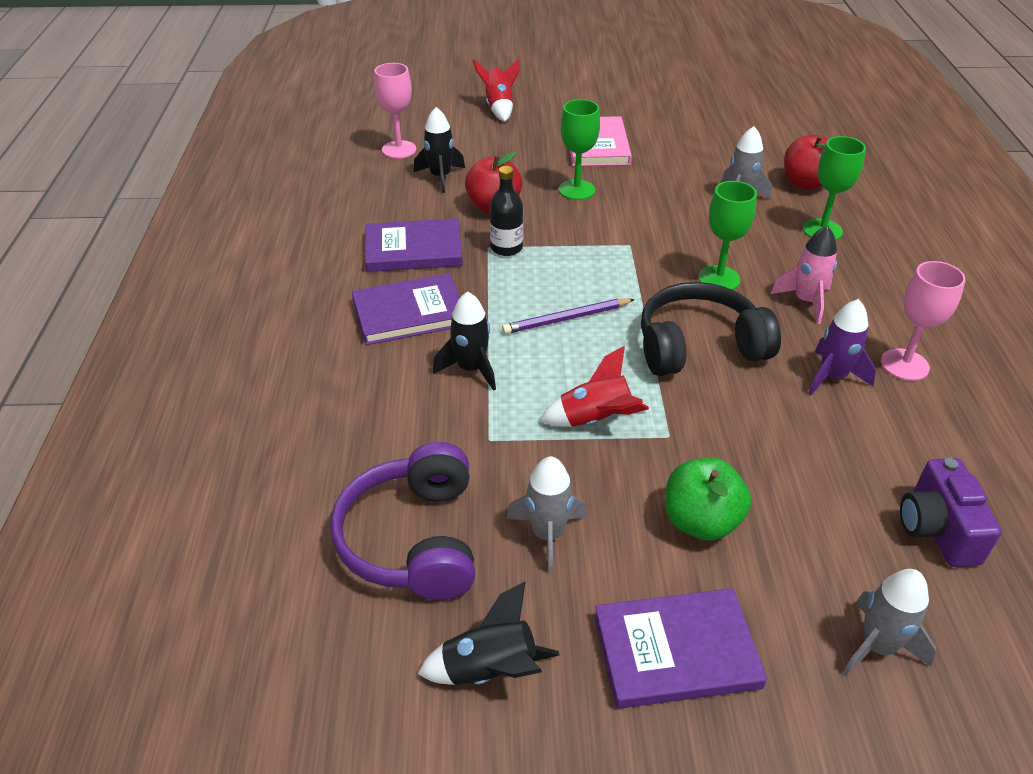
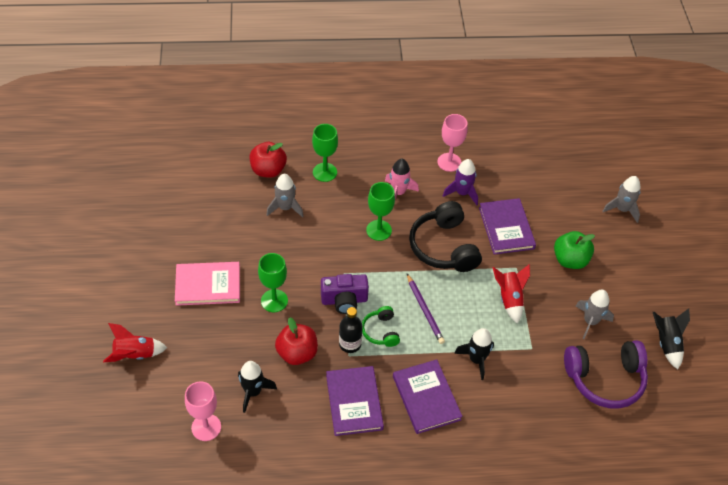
camera: 95 degrees left, 10 degrees up
(527, 275) = (381, 331): none -> green headphones
(676, 651) = (640, 276): purple book -> purple book (506, 228)
(937, 529) = (557, 176): purple camera -> purple camera (344, 300)

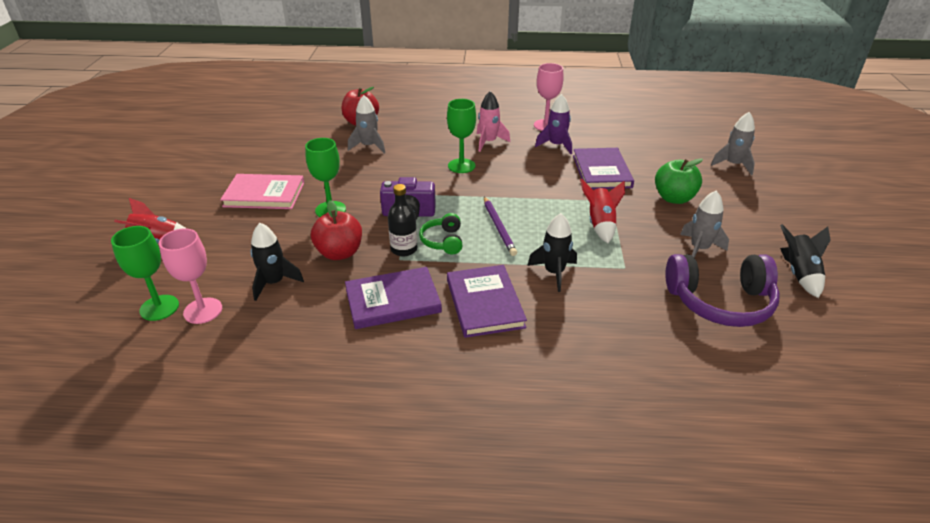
camera: 10 degrees right, 15 degrees down
(325, 172) = (417, 126): green goblet -> green goblet (159, 308)
(354, 402) = (393, 301): purple book -> purple book turned 75 degrees clockwise
(443, 247) = (530, 181): black headphones -> none

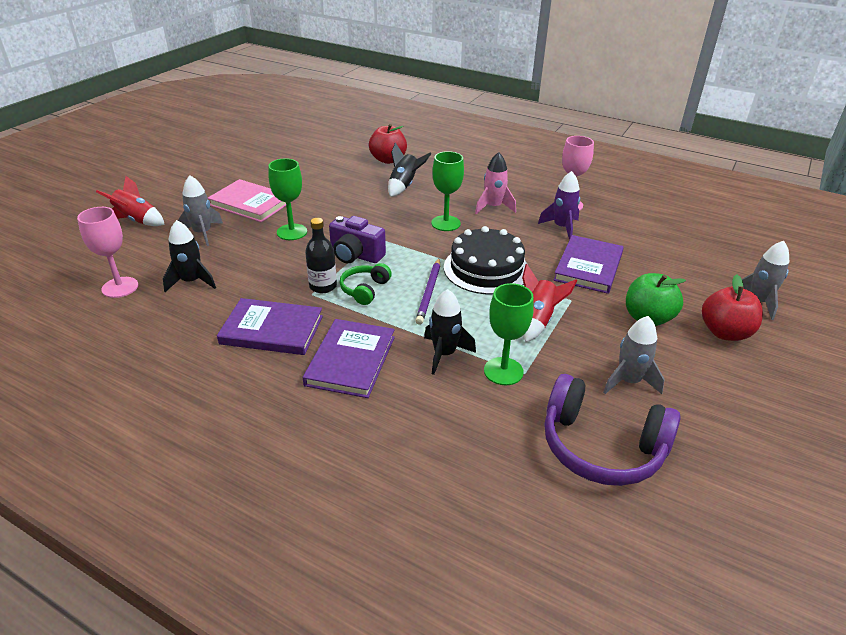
camera: 25 degrees right, 0 degrees up
(159, 308) = (92, 274): green goblet -> green goblet (503, 371)
(339, 253) = (266, 272): red apple -> red apple (724, 332)
(369, 146) = (375, 183): grey rocket -> grey rocket (203, 233)
(527, 195) = (486, 269): none -> black cake
(799, 274) = (732, 451): black rocket -> black rocket (404, 186)

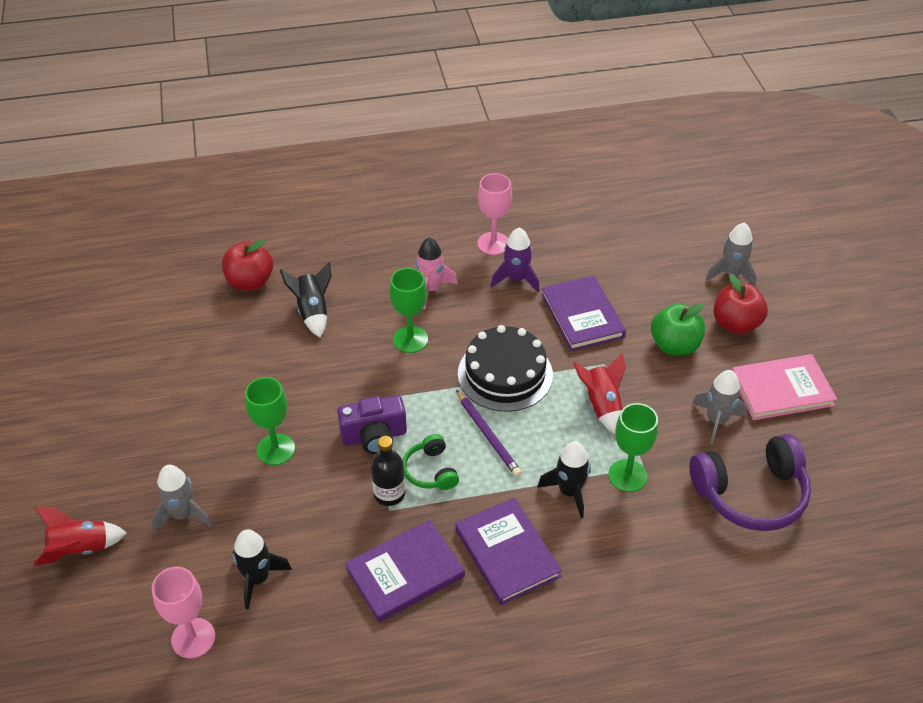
camera: 40 degrees left, 10 degrees up
(250, 203) = (179, 441): pink book -> pink book (781, 390)

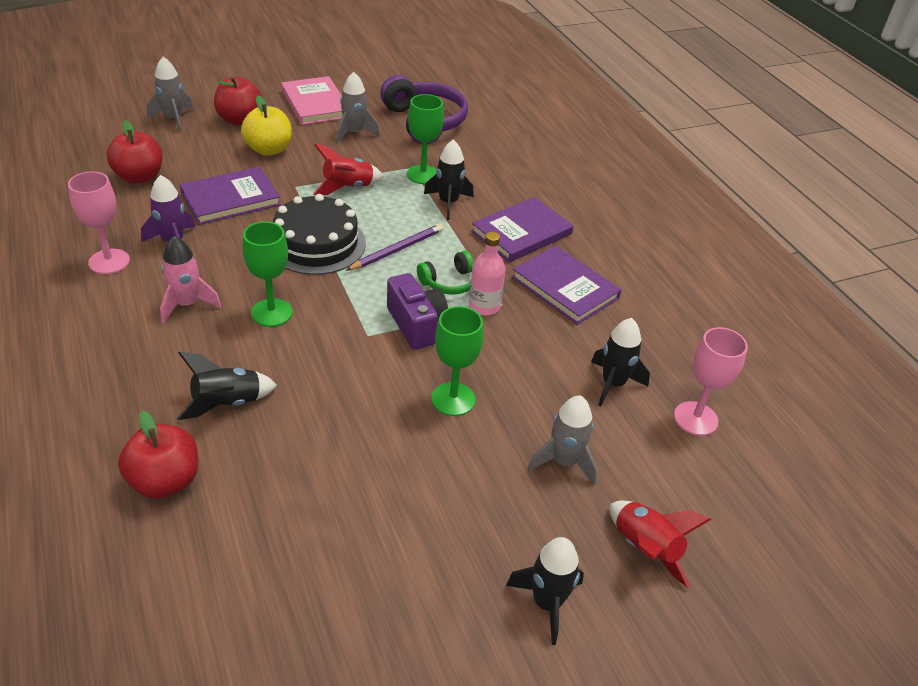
camera: 105 degrees left, 5 degrees down
(68, 473) = (547, 603): none -> black rocket
(389, 494) = (484, 306): black bottle -> pink bottle
(620, 255) = (139, 177): none -> red apple
(674, 345) = (269, 150): green apple -> yellow apple

